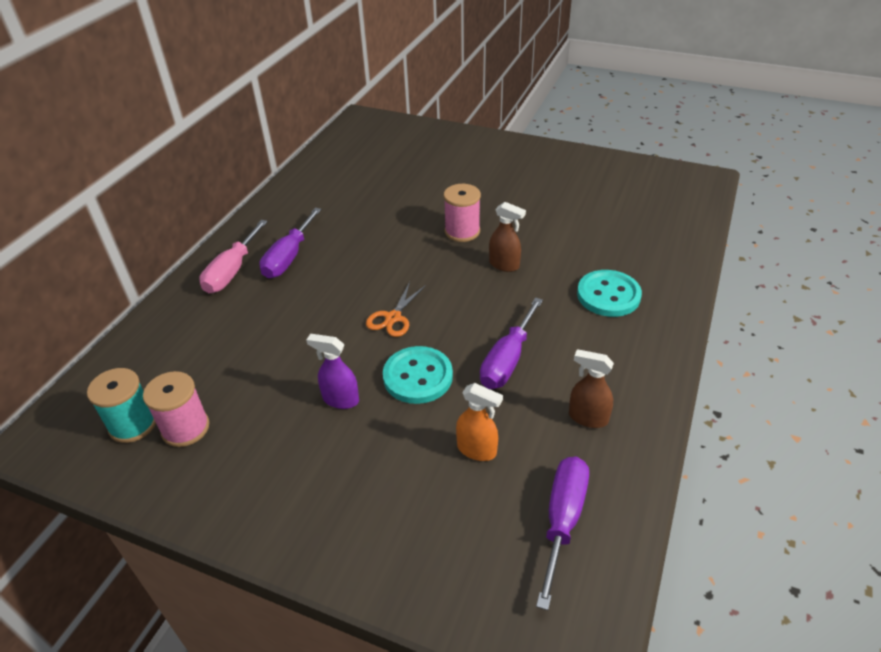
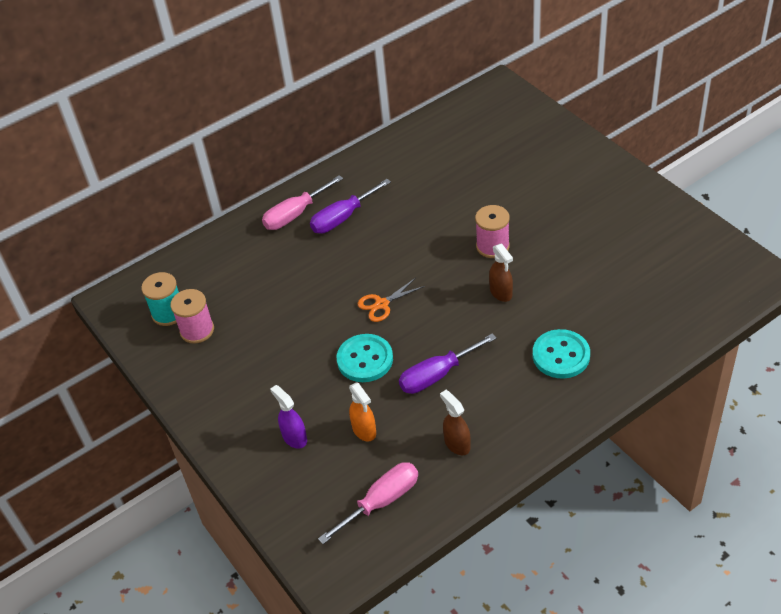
camera: 35 degrees right, 5 degrees up
(340, 399) = (302, 353): purple spray bottle -> purple spray bottle (294, 438)
(562, 520) = (381, 502): purple screwdriver -> pink screwdriver

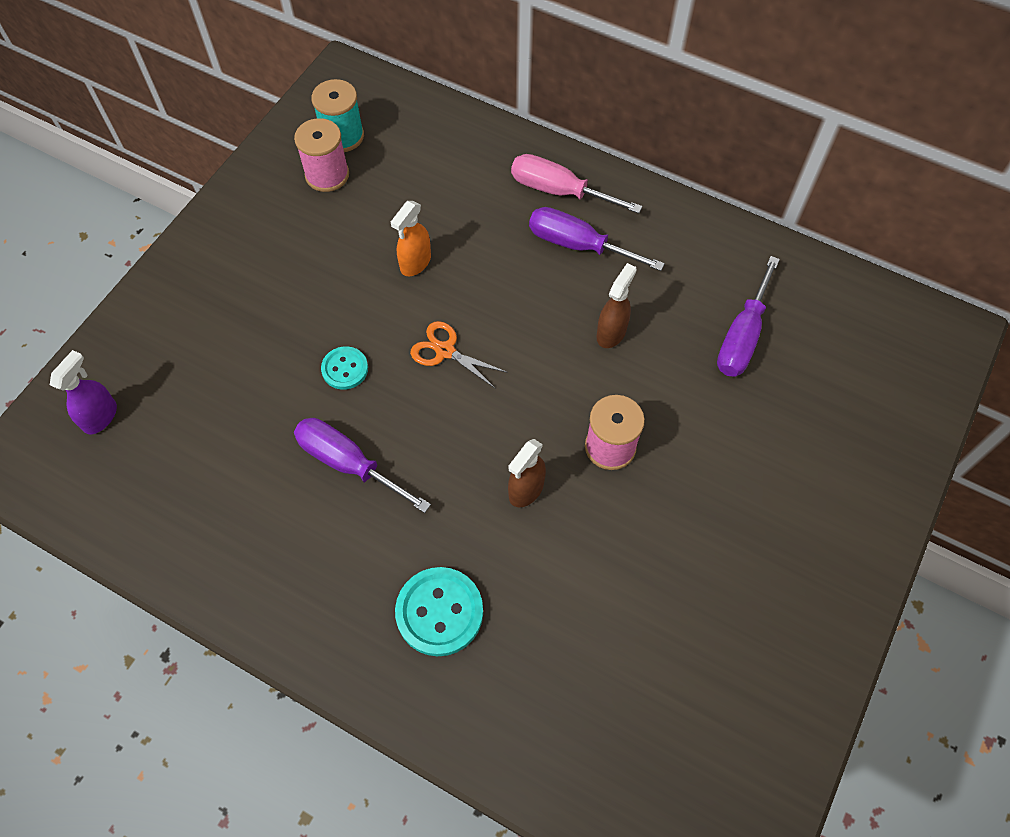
camera: 60 degrees right, 15 degrees up
(294, 438) = (198, 342): purple spray bottle -> purple spray bottle (100, 416)
(364, 430) = (231, 414): orange spray bottle -> orange spray bottle (415, 263)
(365, 359) = (345, 369): turquoise button -> turquoise button, size x0.60
(381, 502) = (129, 476): pink screwdriver -> none
(452, 167) = (742, 336): none -> purple screwdriver
(457, 444) = (242, 531): brown spray bottle -> brown spray bottle (611, 333)

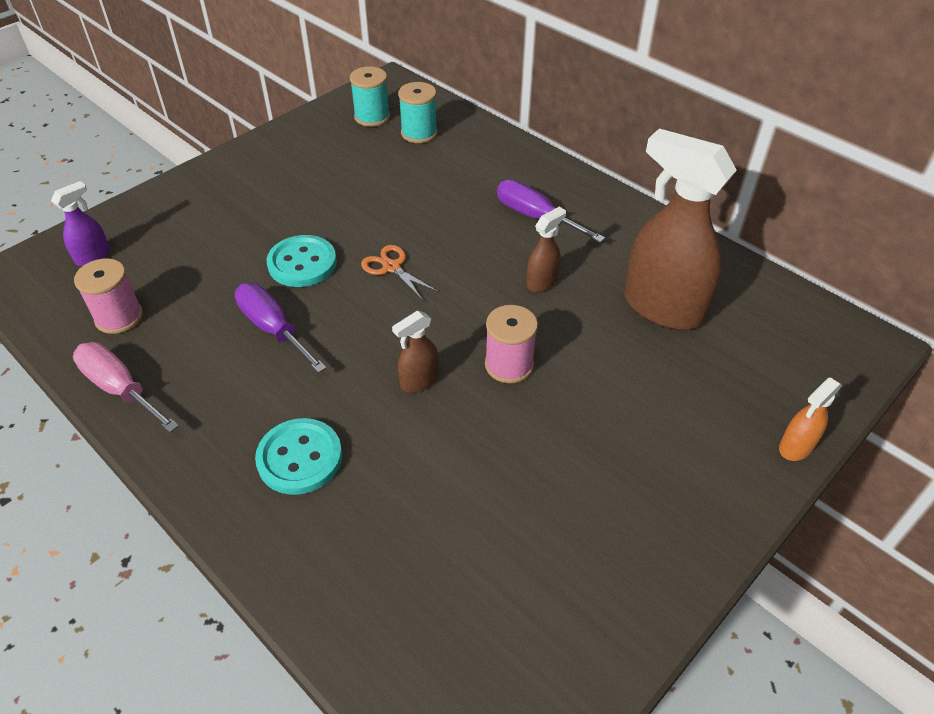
camera: 15 degrees right, 15 degrees down
(327, 175) = (348, 138): pink spool -> pink spool (119, 317)
(345, 369) = (302, 263): turquoise button -> turquoise button, size x1.67
(407, 150) = (419, 133): none -> turquoise spool
(415, 263) = (393, 204): orange spray bottle -> orange spray bottle (795, 447)
(559, 191) = (533, 179): pink screwdriver -> pink screwdriver (120, 389)
(742, 336) = (662, 307): purple screwdriver -> brown spray bottle

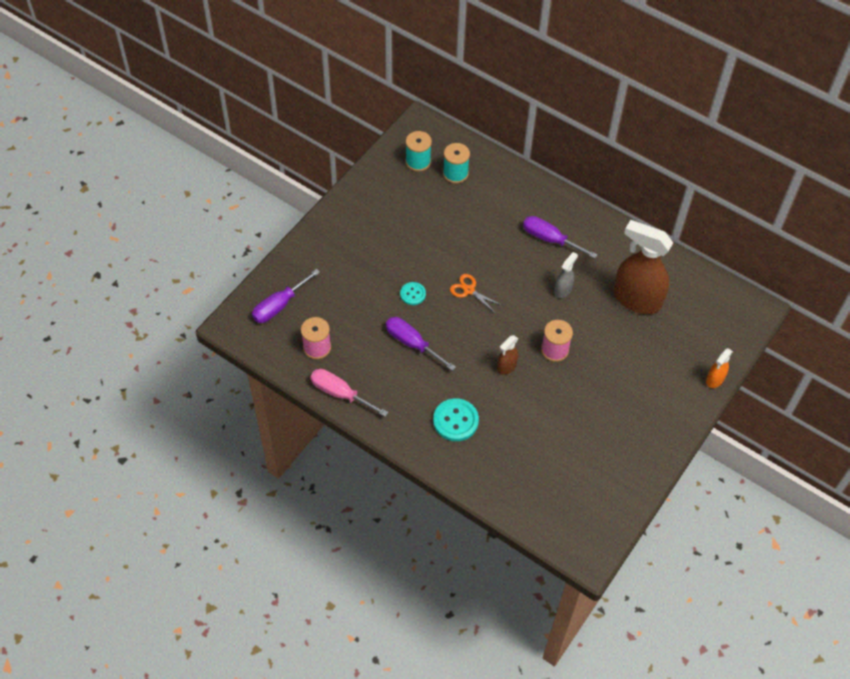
camera: 10 degrees left, 10 degrees up
(93, 256) = (279, 305): purple spray bottle -> purple screwdriver
(302, 263) = (413, 294): turquoise button -> turquoise button, size x0.60
(542, 282) = (563, 290): brown spray bottle -> grey spray bottle

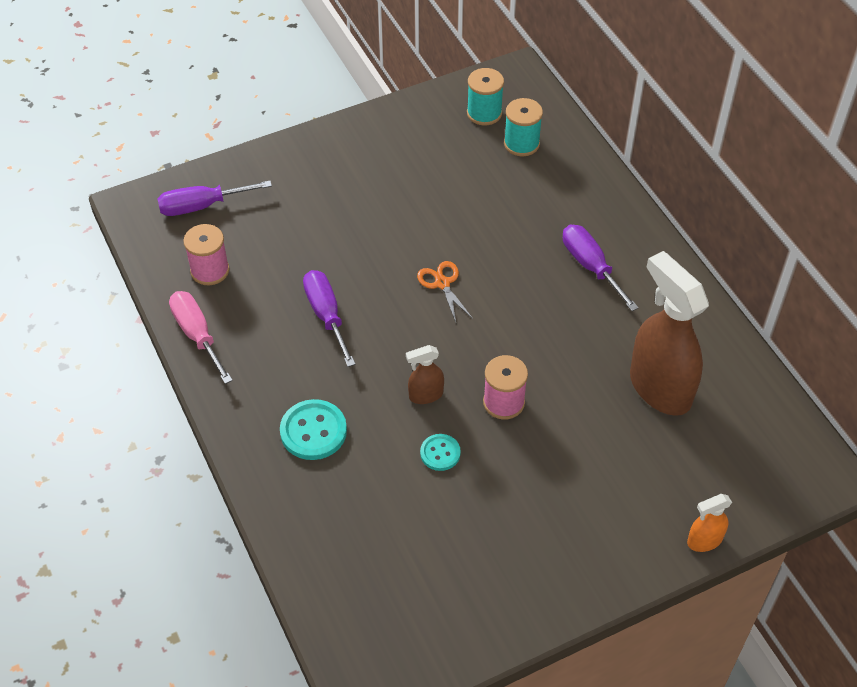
camera: 30 degrees right, 5 degrees down
(413, 294) = (369, 259): turquoise button -> turquoise button (440, 453)
(563, 290) = (566, 334): grey spray bottle -> none

